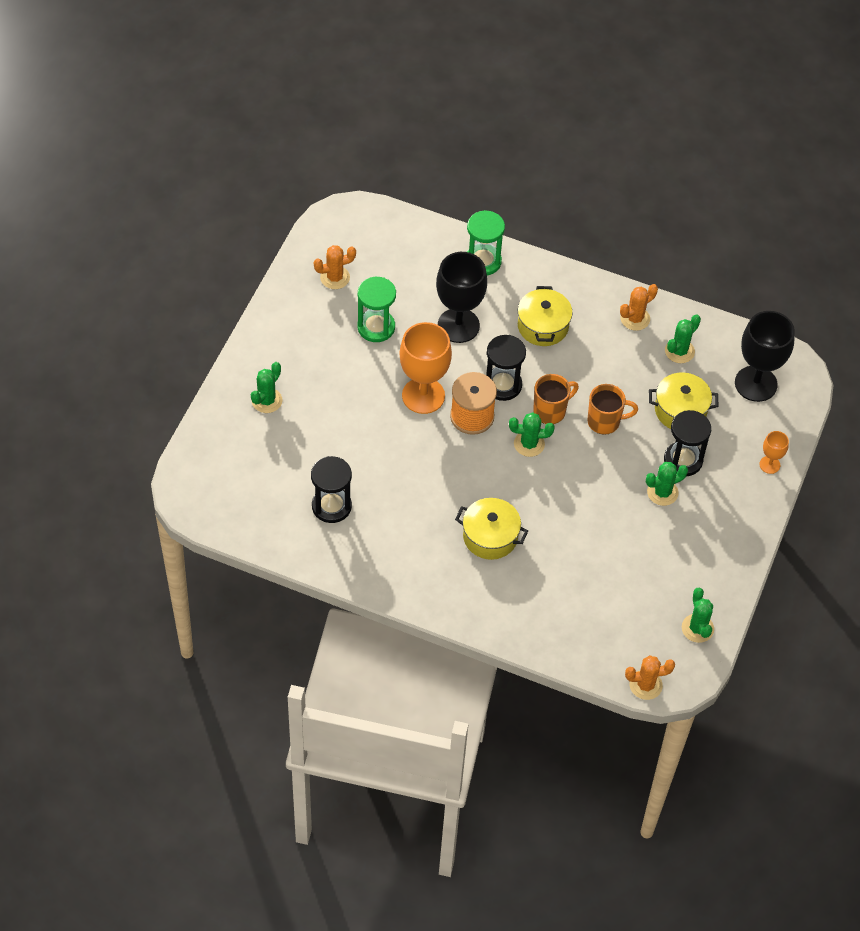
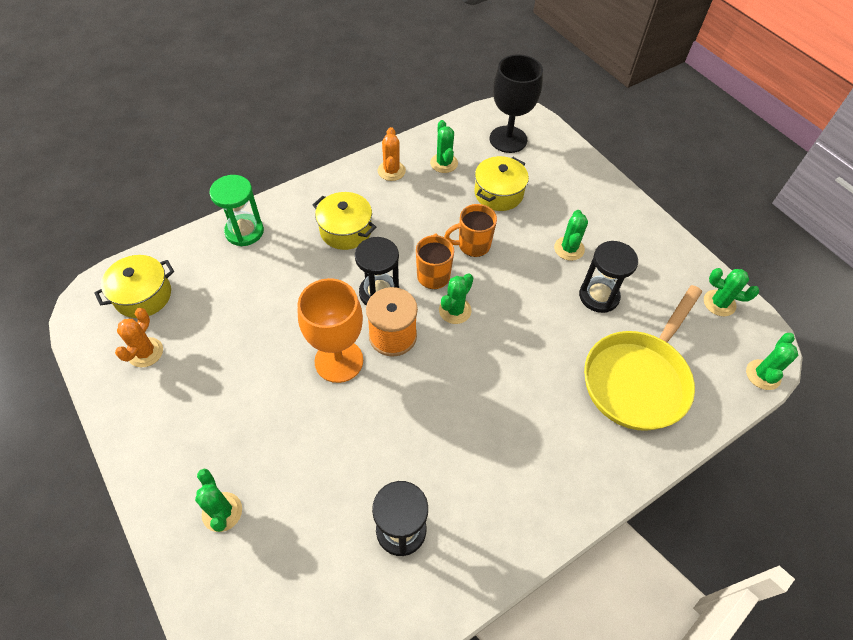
camera: 55 degrees left, 0 degrees up
(376, 327) = (231, 352): green hourglass -> none
(458, 325) = (290, 287): black goblet -> none
(490, 536) = (533, 402): yellow pot -> yellow pot (143, 295)
(568, 597) = (638, 379): none -> yellow pan
(605, 422) = (473, 245): orange mug -> orange mug turned 135 degrees counterclockwise
(645, 685) = (763, 375): orange cactus -> green cactus
(683, 460) = (546, 218): black hourglass -> black hourglass (599, 296)
(769, 464) = (586, 172): orange goblet -> none

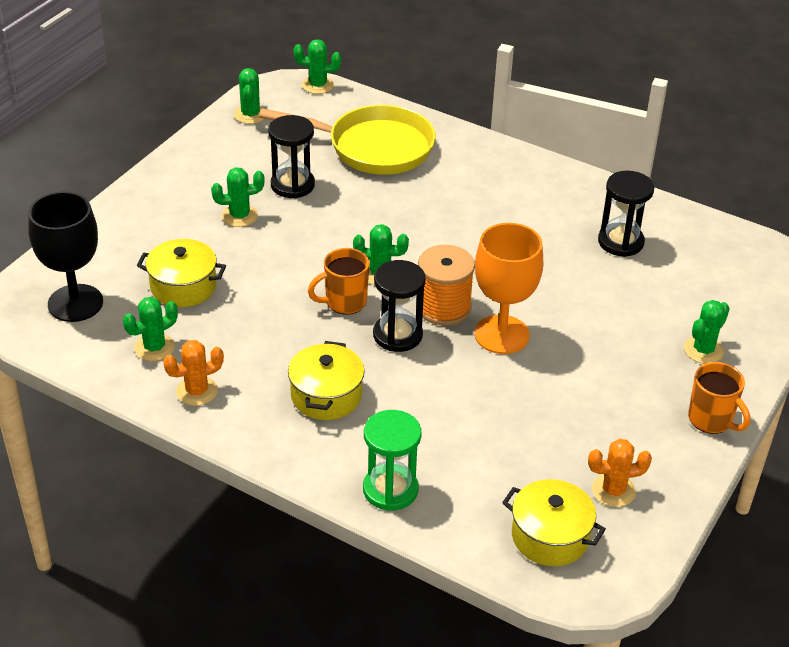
camera: 115 degrees left, 15 degrees down
(473, 245) = (281, 285): orange mug -> orange mug (711, 420)

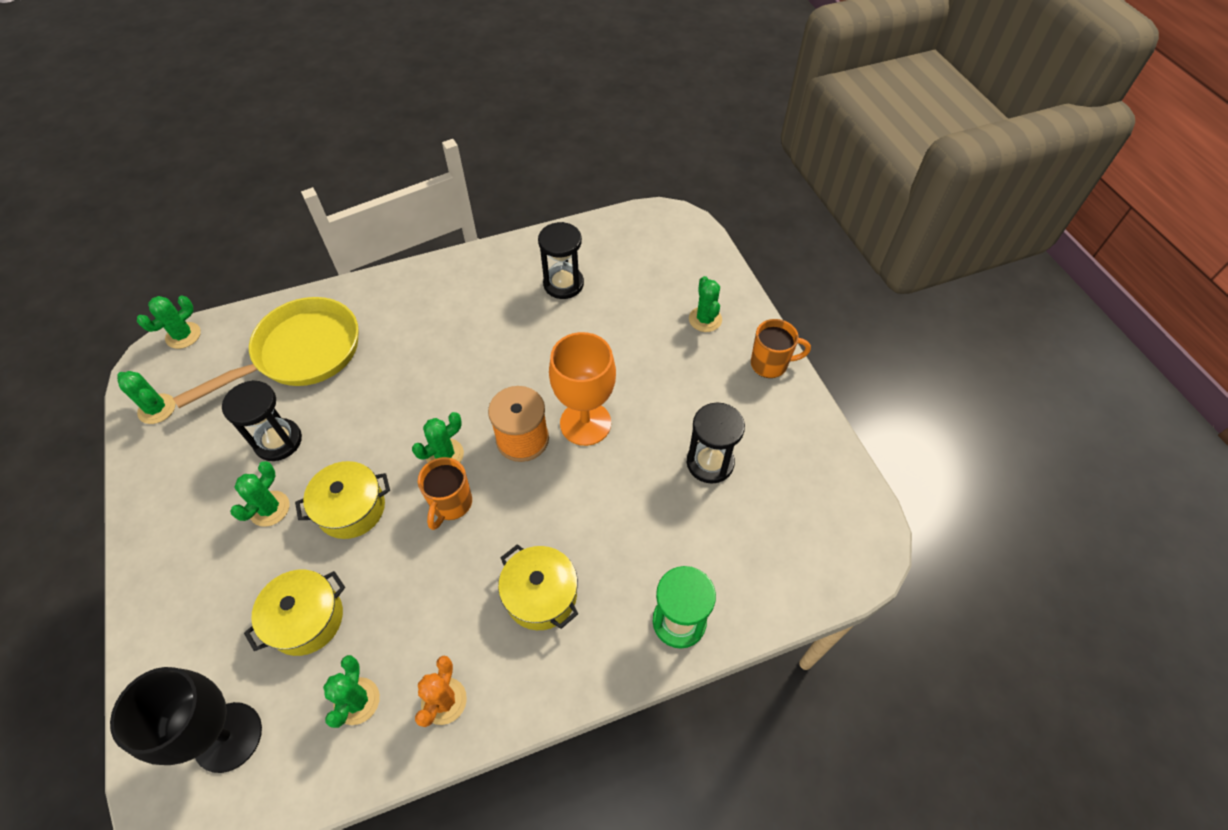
camera: 50 degrees left, 15 degrees up
(397, 335) = (522, 493): black hourglass -> black hourglass (710, 463)
(550, 537) = (804, 544): yellow pot -> yellow pot (351, 508)
(613, 490) = (790, 470): orange cactus -> none

